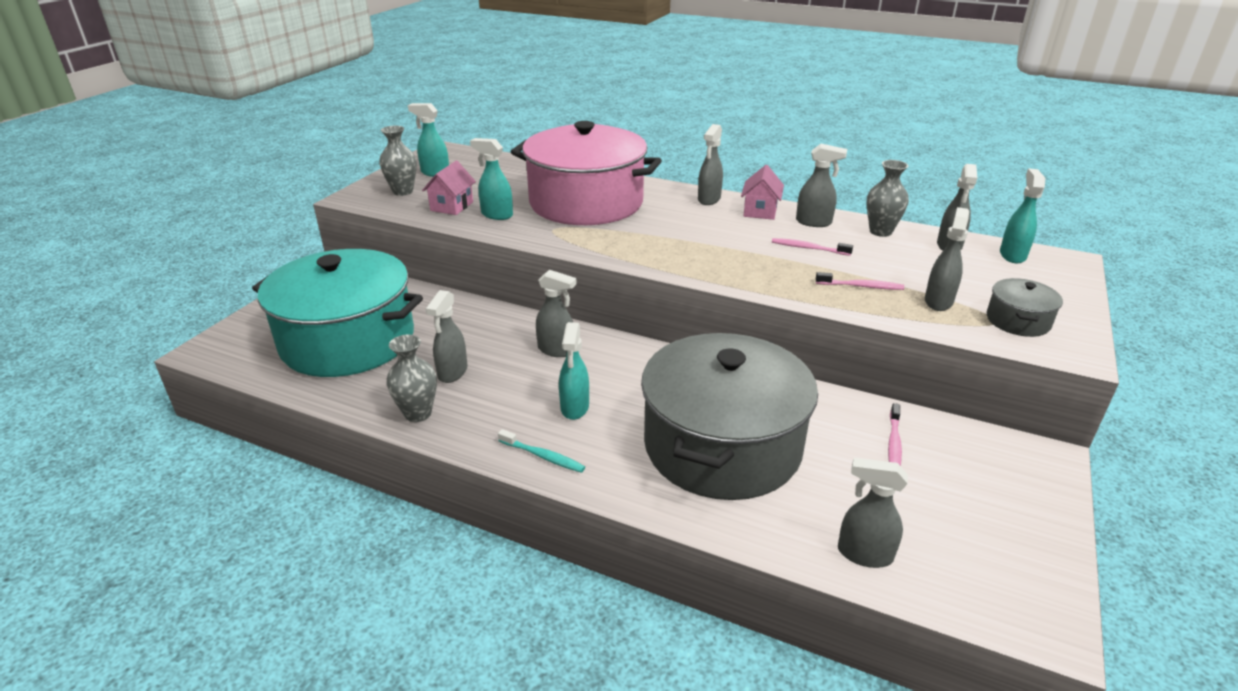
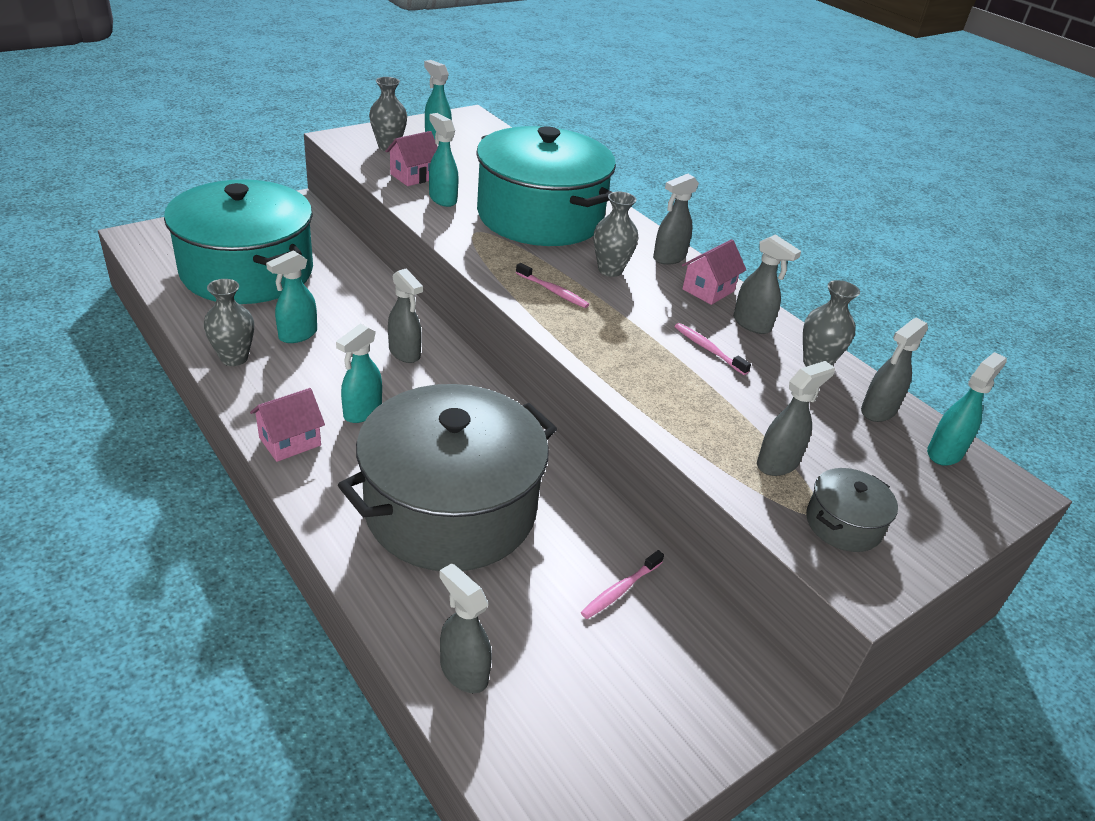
camera: 25 degrees right, 5 degrees up
(452, 372) = (297, 335): grey spray bottle -> turquoise spray bottle
(543, 456) = (290, 441): turquoise toothbrush -> pink house
(586, 202) = (540, 217): pink pot -> turquoise pot
(681, 221) = (610, 270): none -> grey vase
(861, 286) = (711, 411): pink toothbrush -> pink toothbrush (553, 291)

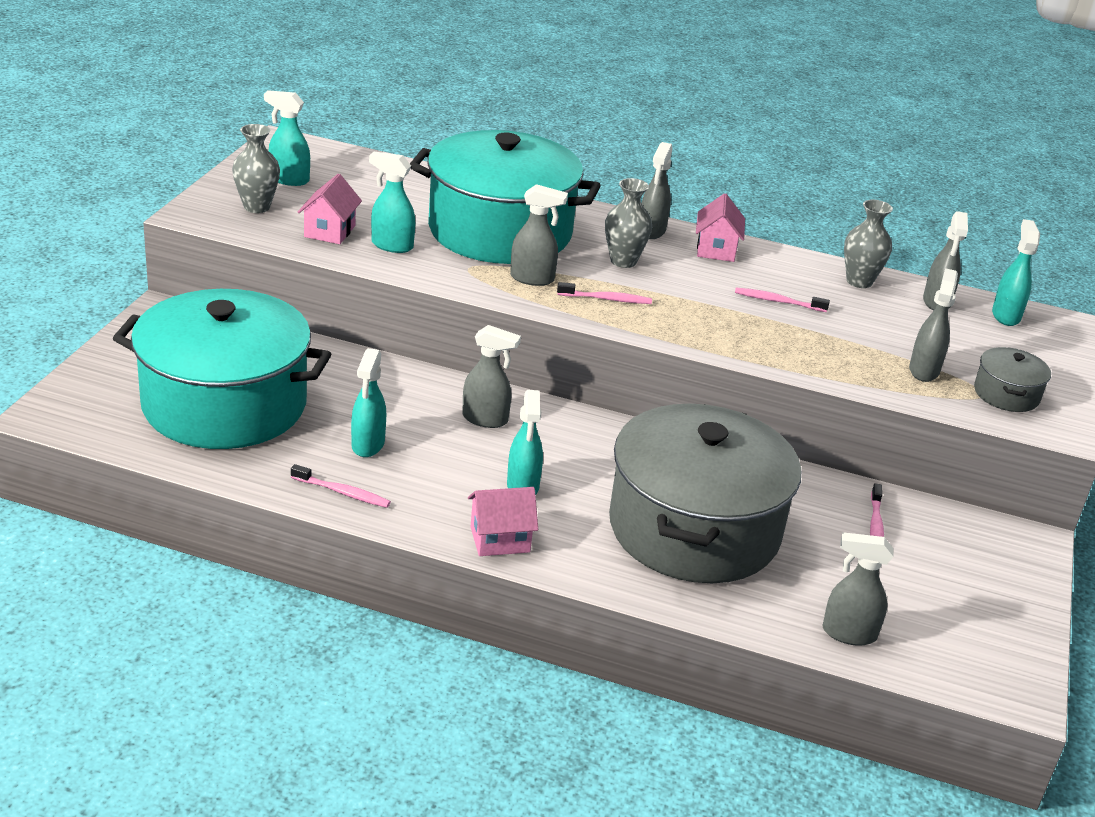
camera: 35 degrees left, 5 degrees down
(234, 358) = (342, 492): grey vase -> pink toothbrush
(290, 441) = (500, 539): pink house -> pink house turned 60 degrees clockwise
(752, 324) = (781, 267): grey spray bottle -> grey spray bottle (532, 279)

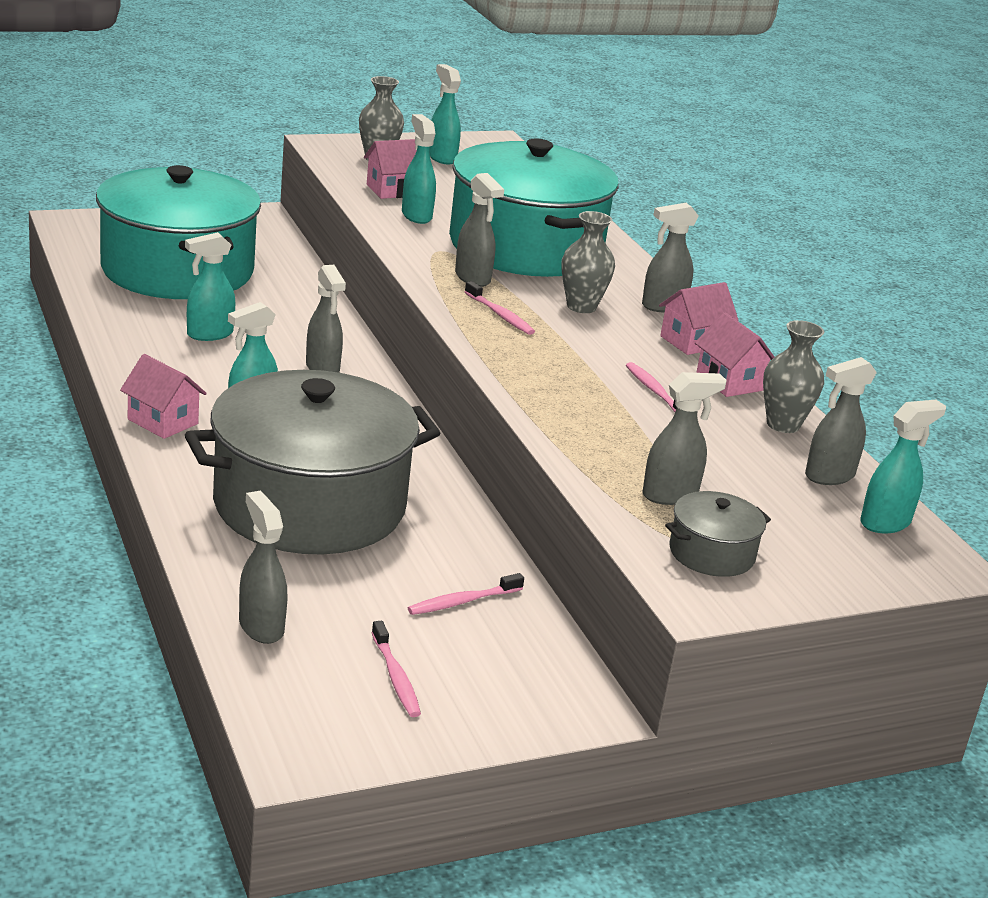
camera: 50 degrees right, 5 degrees down
(342, 492) = (132, 343): pink toothbrush -> pink toothbrush (396, 677)
(786, 268) = (729, 382): none -> pink house

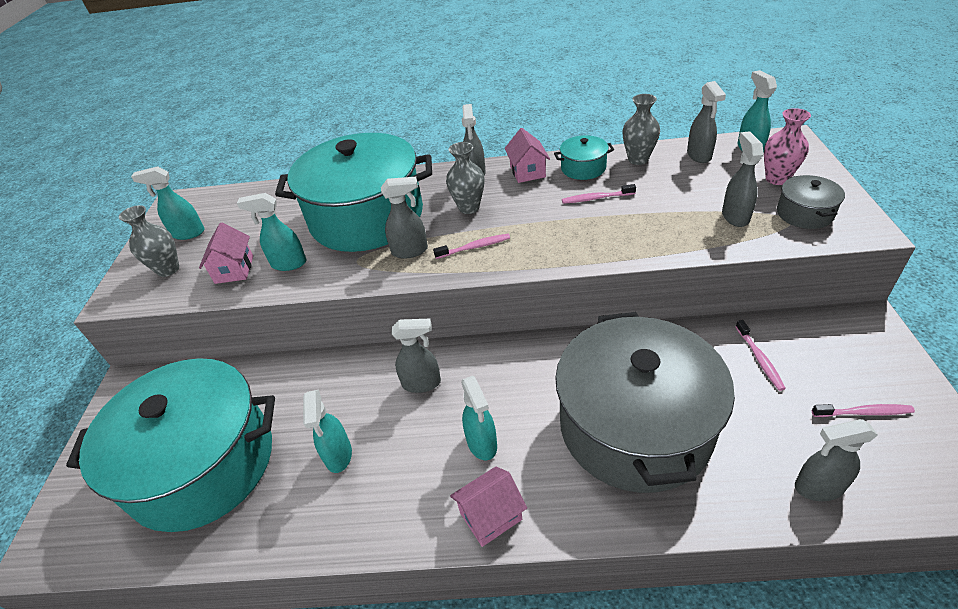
camera: 60 degrees left, 15 degrees up
(729, 382) = (583, 168): pink house -> turquoise pot
(800, 539) = (777, 179): none -> pink vase

